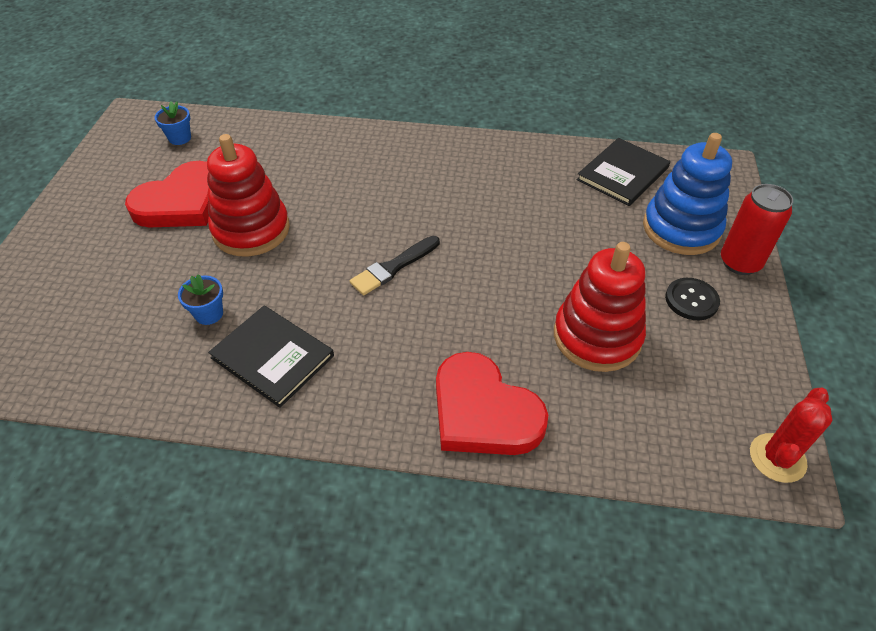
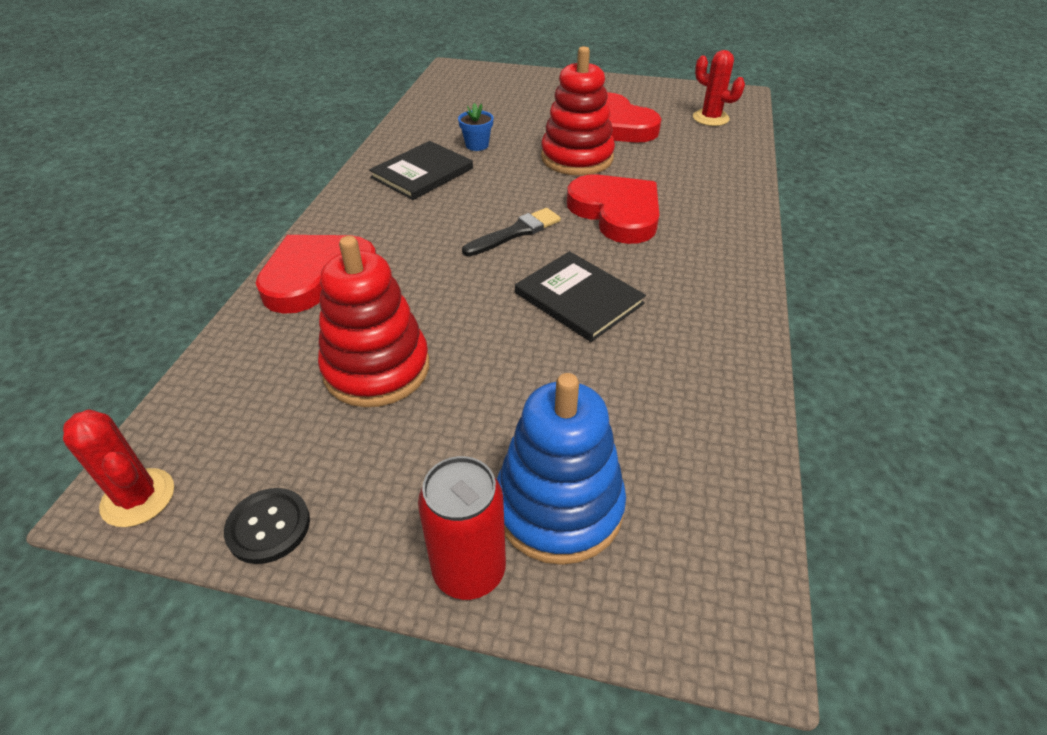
camera: 95 degrees right, 5 degrees down
(180, 138) = (710, 118): blue flower pot -> red cactus
(357, 203) = (616, 212): none -> red heart
(393, 267) = (515, 232): black brush -> black brush turned 90 degrees clockwise
(622, 174) = (696, 458): black book -> black book (579, 298)
(691, 300) = (407, 479): black button -> black button (268, 526)

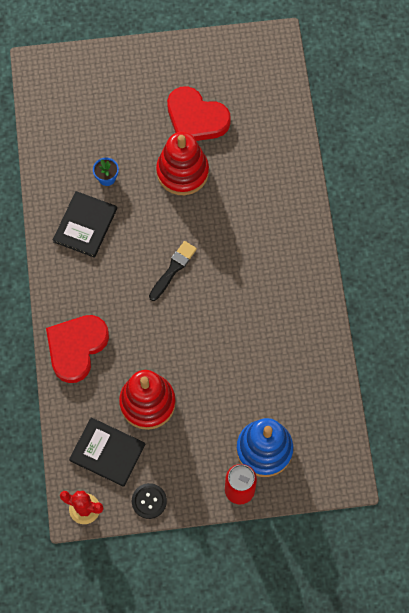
camera: 20 degrees left, 25 degrees up
(579, 298) = (230, 316): black book -> black book (107, 452)
(616, 212) = (227, 228): red heart -> none
(710, 118) = (262, 85): red cactus -> none

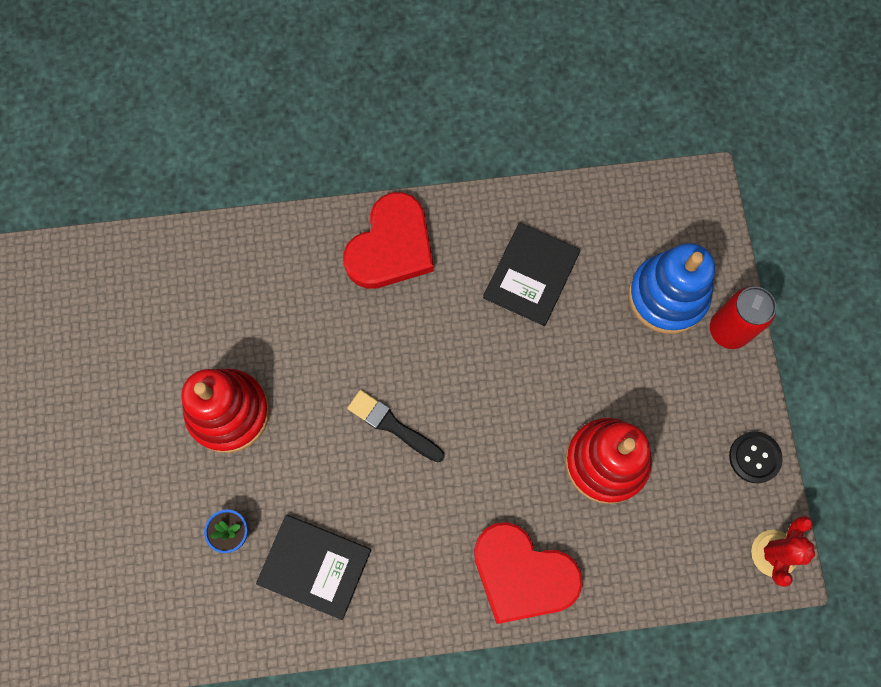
camera: 90 degrees left, 5 degrees up
(107, 452) = (686, 521): black book -> black book (531, 275)
(196, 118) = (136, 392): red heart -> red heart (391, 246)

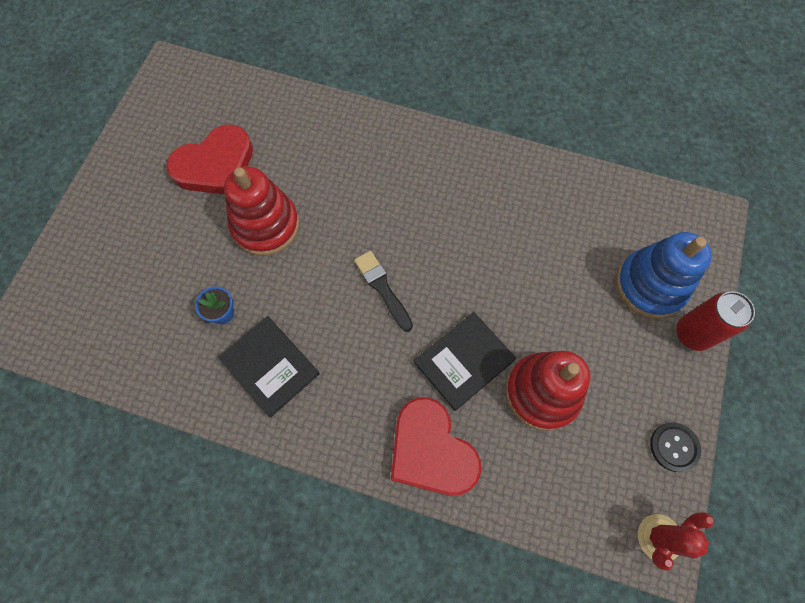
camera: 25 degrees right, 5 degrees down
(391, 246) = (444, 161): red heart -> red heart (215, 165)
(531, 275) = (544, 224): black book -> black book (464, 361)

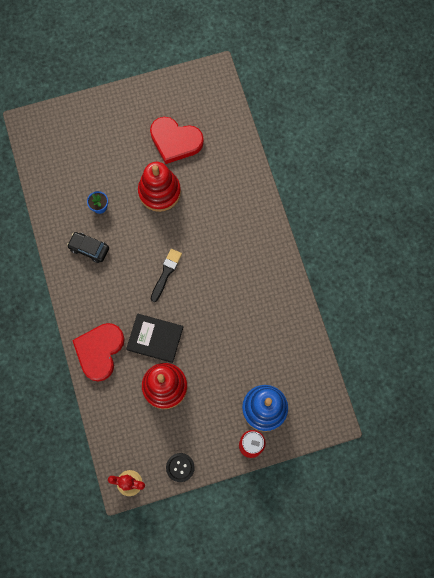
camera: 55 degrees right, 5 degrees up
(270, 366) = (89, 249): black book -> black car

